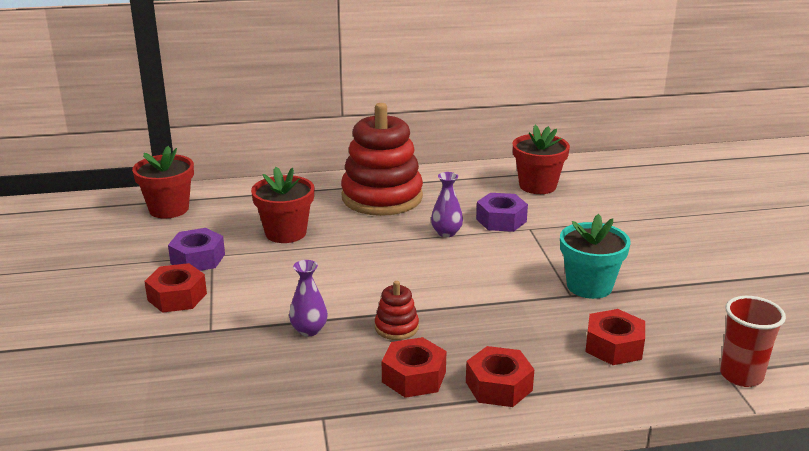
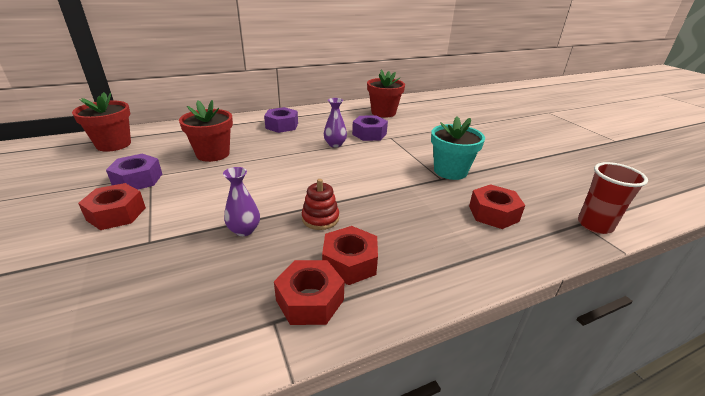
camera: 15 degrees left, 5 degrees up
(382, 197) = (282, 126): red stacking toy -> purple nut
(498, 386) = (425, 261): red nut -> red nut (310, 300)

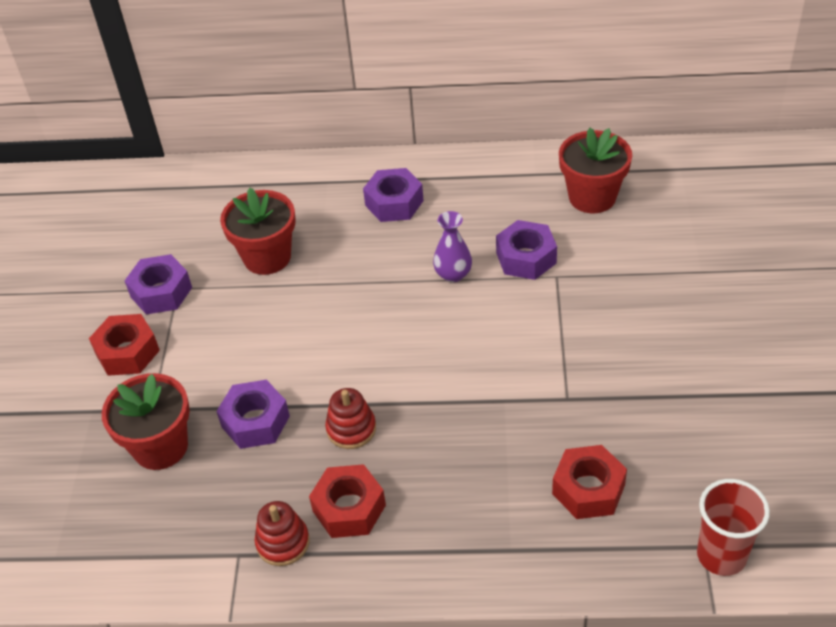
camera: 30 degrees right, 15 degrees up
(113, 144) = (146, 203): red flower pot -> red flower pot (160, 447)
(244, 230) = (255, 421): purple vase -> purple nut
(310, 300) = (283, 542): red nut -> red stacking toy
(450, 171) = (594, 386): turquoise flower pot -> none

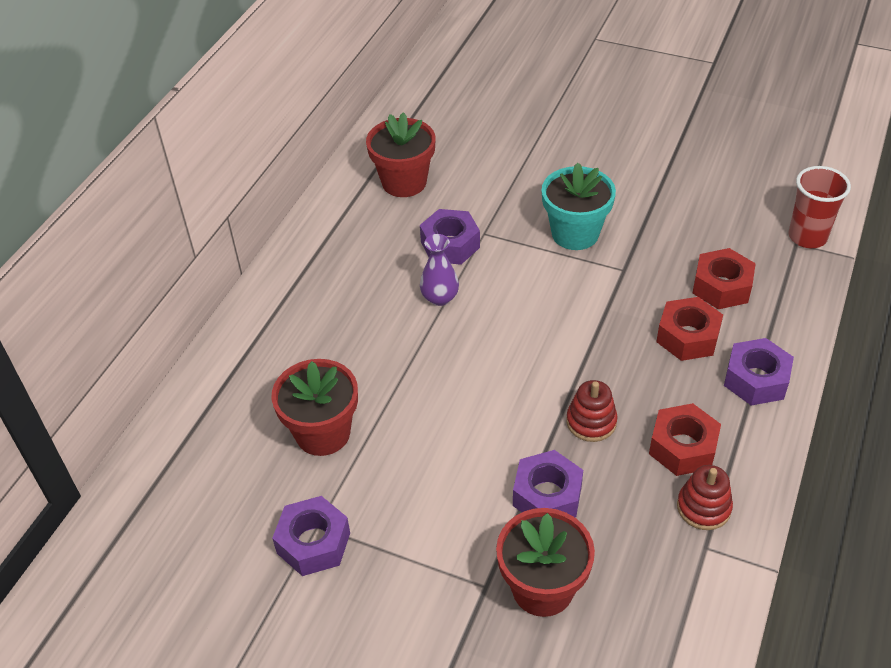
camera: 70 degrees left, 0 degrees up
(127, 352) = (388, 595): red nut -> red nut (688, 336)
(394, 203) = (315, 312): purple nut -> purple nut (756, 379)
(597, 344) = (575, 233): none -> turquoise flower pot

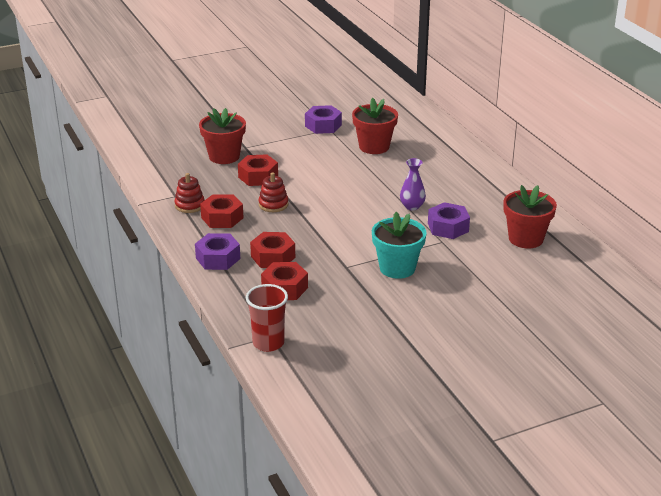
camera: 130 degrees right, 15 degrees down
(547, 496) = (258, 176): purple nut -> red nut

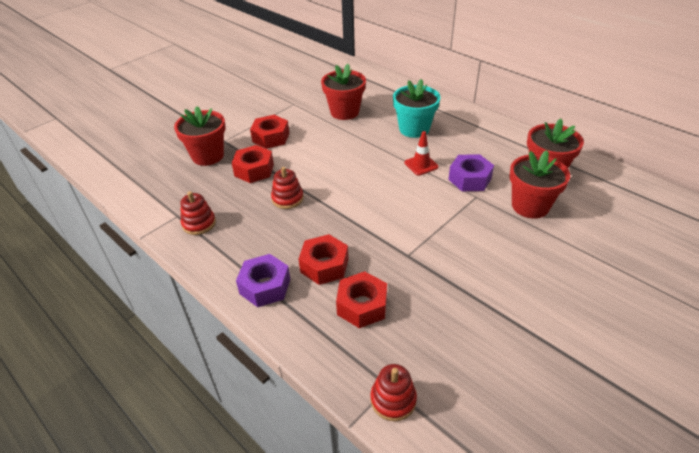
camera: 20 degrees left, 10 degrees up
(222, 218) = (242, 230): red nut -> red nut (271, 137)
(268, 343) = (393, 400): red cup -> red stacking toy
(323, 125) = (285, 102): purple nut -> none
(397, 268) = (458, 241): turquoise flower pot -> turquoise flower pot (414, 129)
(412, 206) = (421, 165): purple vase -> red traffic cone
(485, 259) = (530, 206): none -> red flower pot

